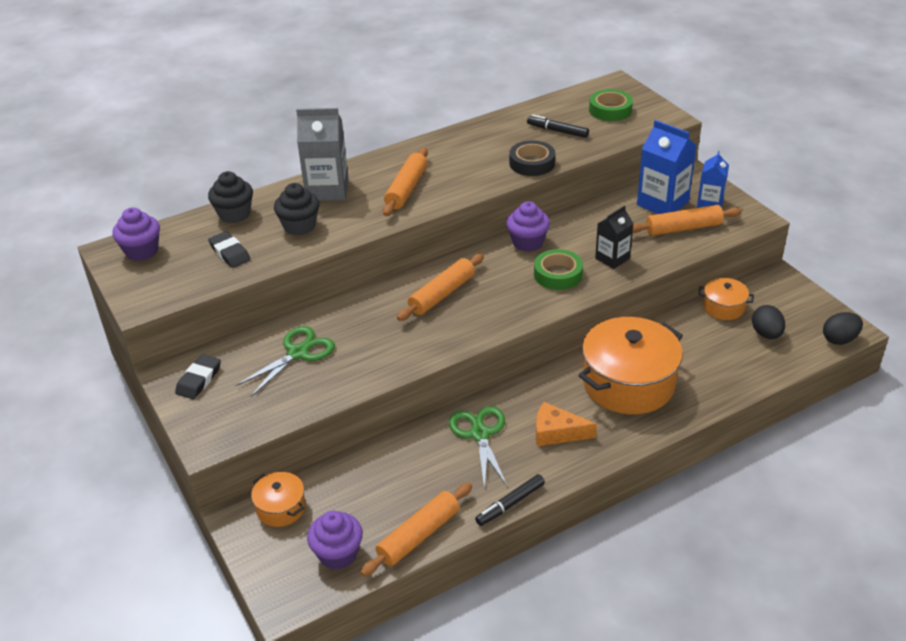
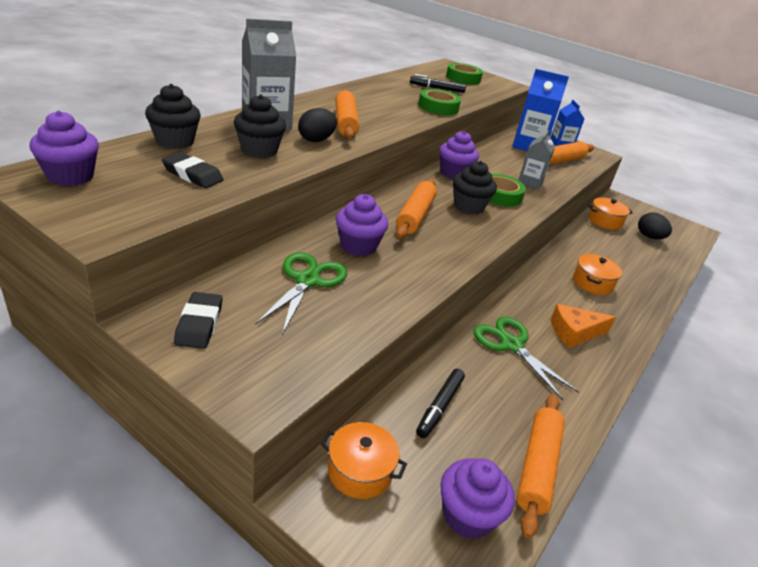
camera: 30 degrees left, 5 degrees down
(363, 323) = (358, 246): none -> purple cupcake
(508, 287) = (468, 206): none -> black cupcake
(510, 504) = (594, 410): black marker -> black marker (439, 407)
(532, 163) = (438, 107): black tape -> green tape
(612, 258) = (530, 182): black carton -> grey carton
(628, 383) = (592, 283): orange pot -> orange pot, size x0.49
(839, 339) = (696, 236): black egg -> black egg (316, 140)

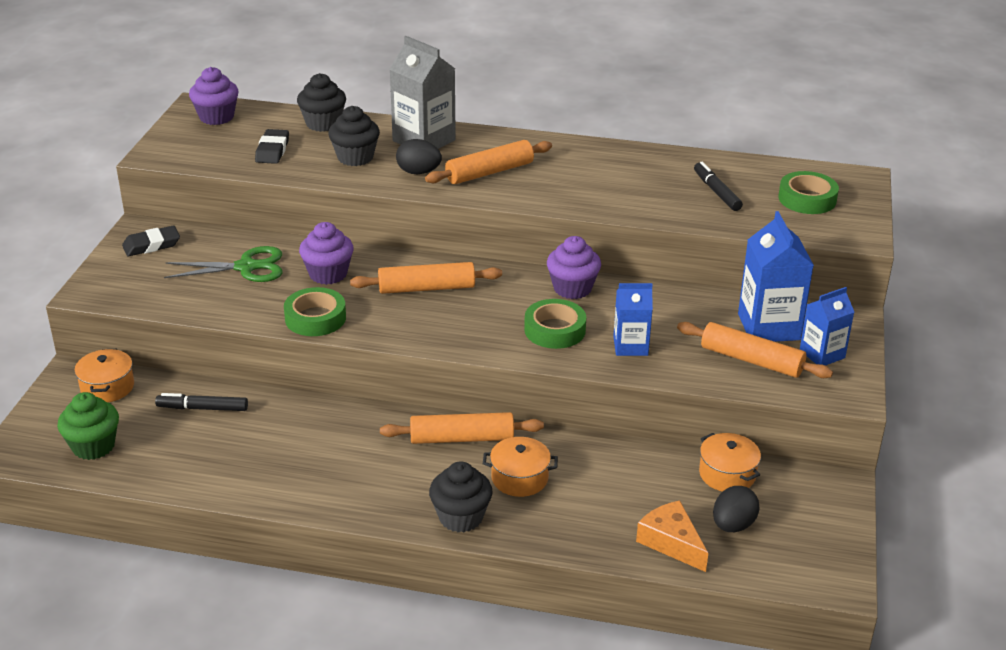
camera: 70 degrees right, 0 degrees up
(438, 107) = (640, 207): green tape -> green tape (315, 318)
(467, 515) = (93, 446): purple cupcake -> green cupcake
(468, 206) = (493, 315): black cupcake -> black cupcake (461, 517)
(511, 345) = (327, 433): green scissors -> none
(530, 182) = (630, 346): grey carton -> blue carton
(537, 467) = (165, 474): orange rolling pin -> orange rolling pin (462, 438)
(574, 332) = (391, 475): orange cheese -> orange cheese (671, 542)

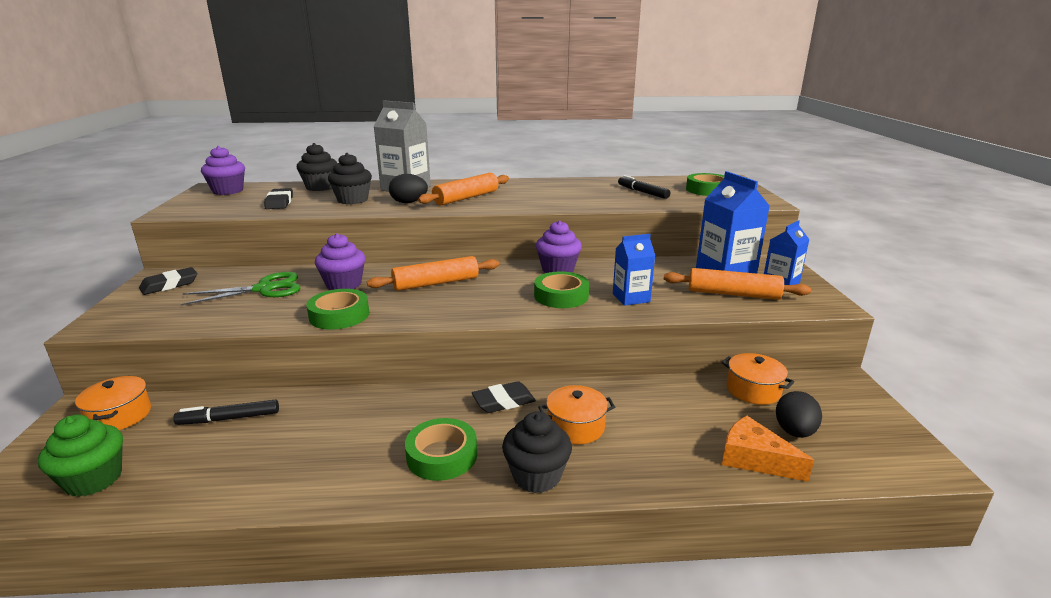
camera: 15 degrees left, 10 degrees down
(384, 482) = (442, 455): none -> green tape
(462, 438) = (503, 401): orange rolling pin -> black eraser

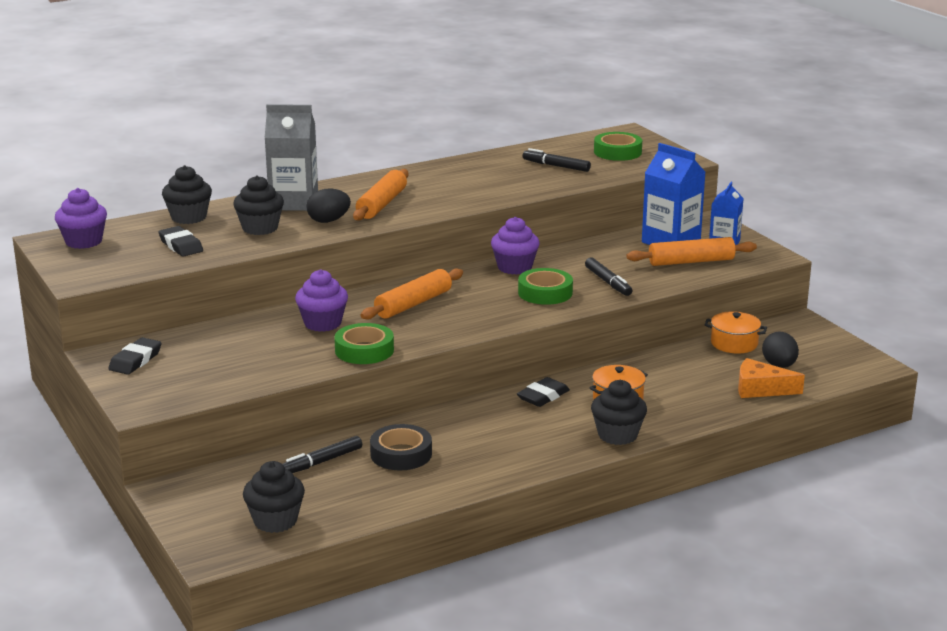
camera: 25 degrees left, 0 degrees up
(94, 479) = (275, 521): green cupcake -> black cupcake
(119, 416) = (215, 484): orange pot -> none
(264, 289) = (247, 343): green scissors -> none
(303, 431) = (401, 454): none -> black tape
(442, 455) = (534, 441): green tape -> none
(631, 298) = (608, 282): blue carton -> black marker

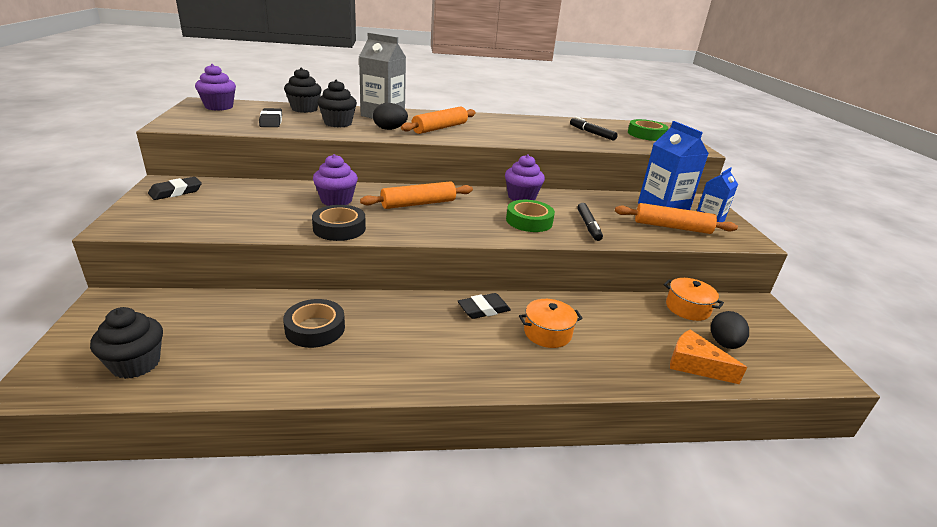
camera: 20 degrees right, 5 degrees up
(321, 462) = (246, 315): black marker -> none
(364, 350) = (339, 228): green tape -> black tape
(617, 435) = (521, 373): black cupcake -> none

